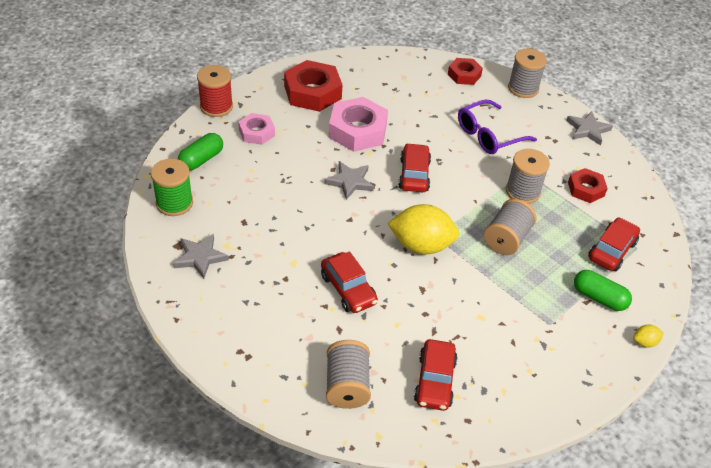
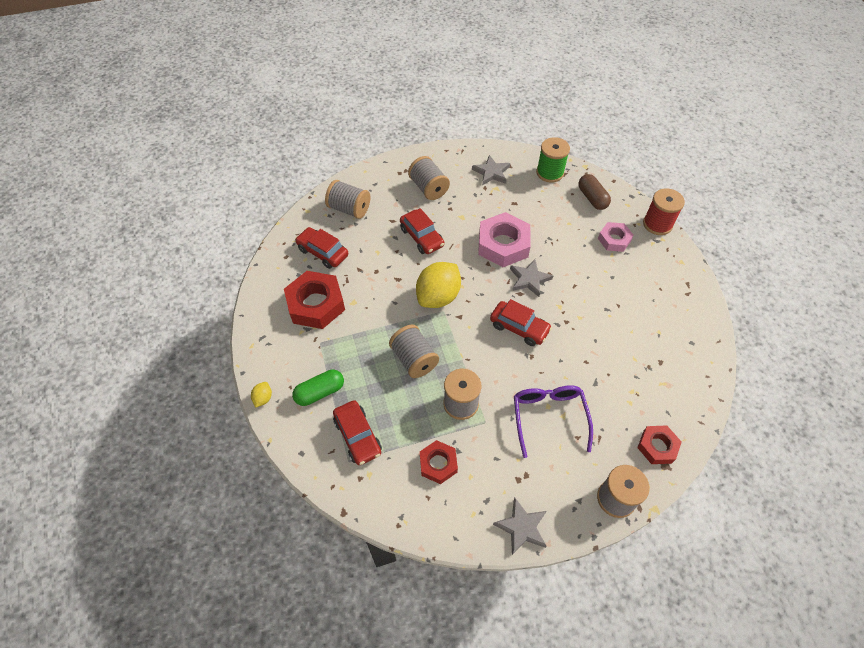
camera: 120 degrees right, 10 degrees up
(201, 159) = (592, 198): green capsule -> brown capsule
(261, 312) = (428, 188): none -> grey spool
(312, 92) = (661, 297): red nut -> red nut (316, 304)
(348, 289) = (422, 237): red car -> red car turned 120 degrees counterclockwise
(357, 130) = (593, 310): pink nut -> pink nut (503, 244)

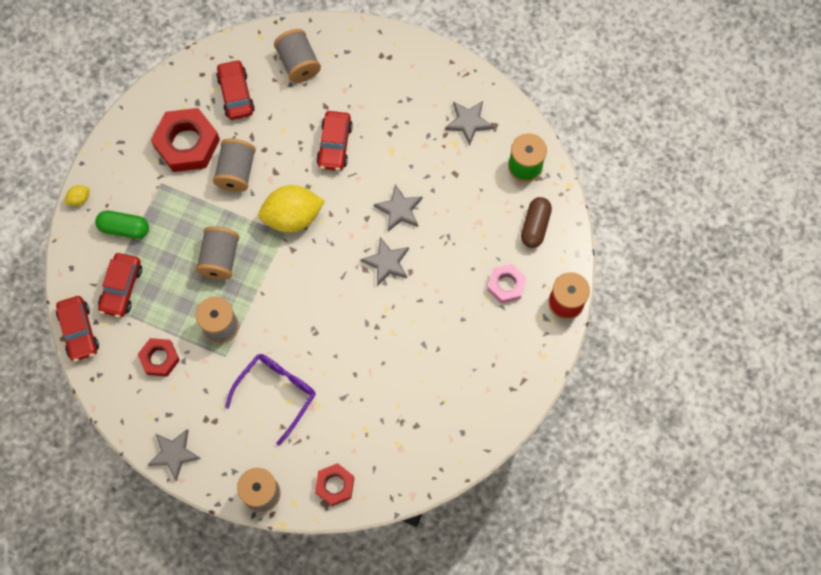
camera: 40 degrees right, 15 degrees up
(428, 188) = (391, 95): grey spool -> grey spool (236, 172)
(503, 244) = (399, 210): pink nut -> grey star
(519, 327) = (331, 300): red car -> red car (79, 331)

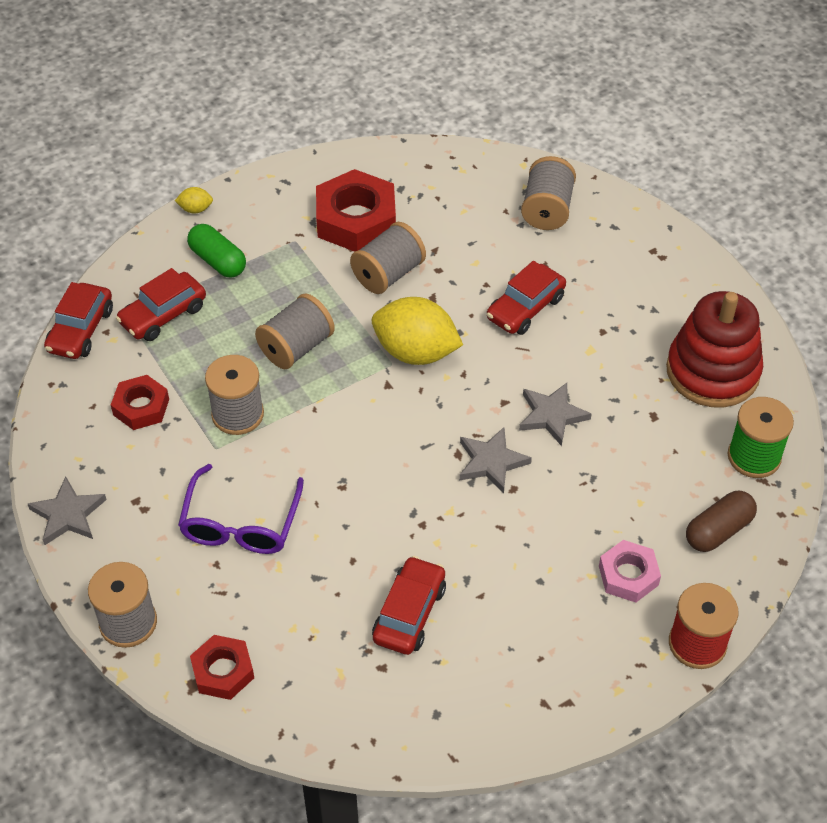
camera: 35 degrees right, 20 degrees down
(236, 94) = (450, 202): red car -> red car (409, 613)
(276, 393) = (241, 523): purple glasses -> purple glasses turned 120 degrees clockwise
(468, 122) = (712, 371): grey star -> red stacking toy

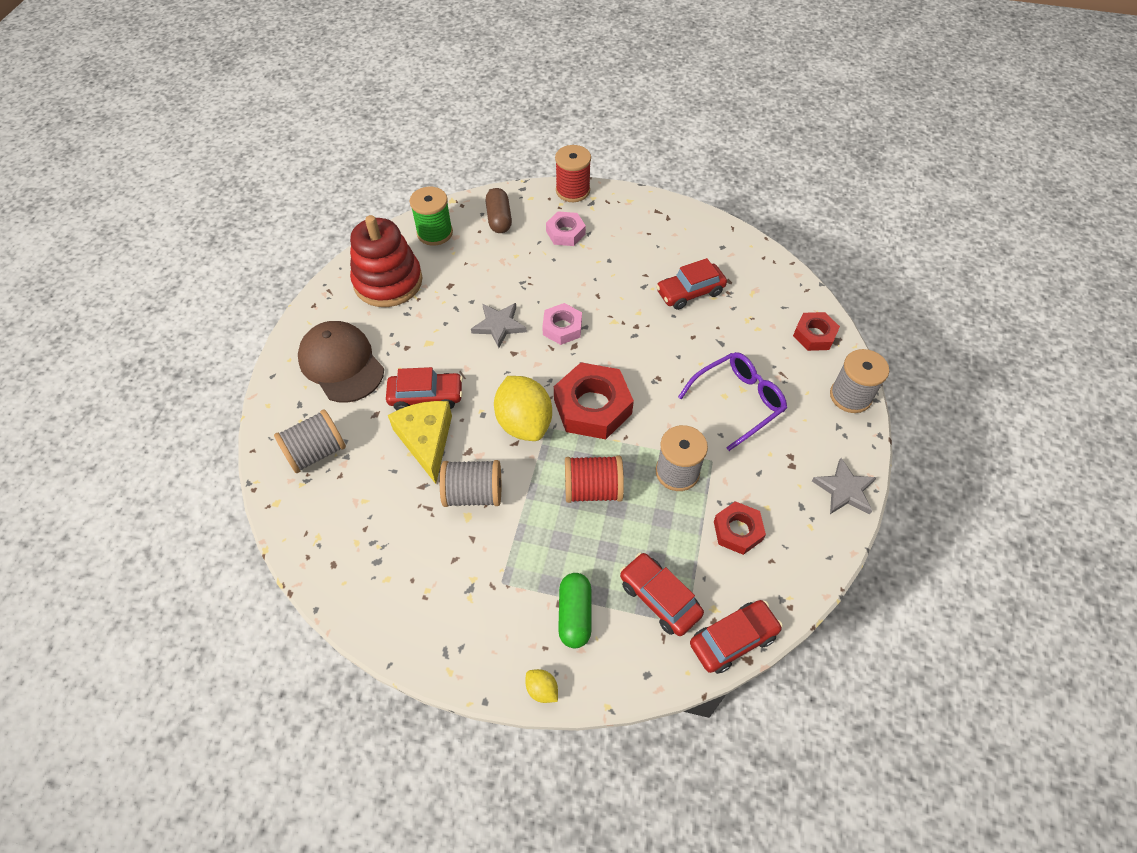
camera: 135 degrees left, 5 degrees up
(163, 315) = (659, 598): red car -> red car turned 135 degrees counterclockwise
(296, 347) = (593, 489): grey spool -> red spool
(356, 219) = (440, 561): red nut -> red nut (592, 406)
(477, 279) = (426, 440): none -> yellow cheese
(491, 462) = (562, 327): grey star -> pink nut
(632, 276) = (341, 364): none -> brown cap
(718, 531) = (499, 219): brown capsule -> brown capsule turned 75 degrees clockwise

